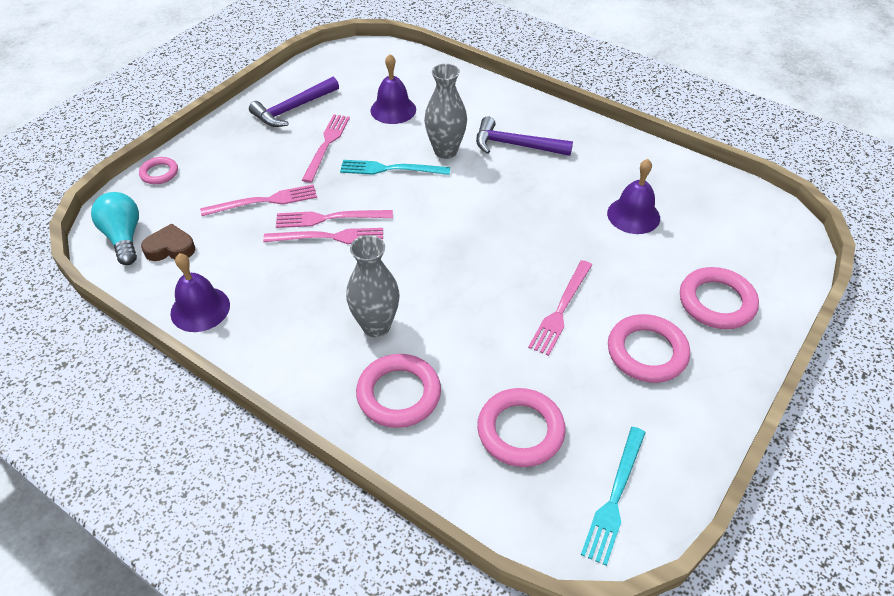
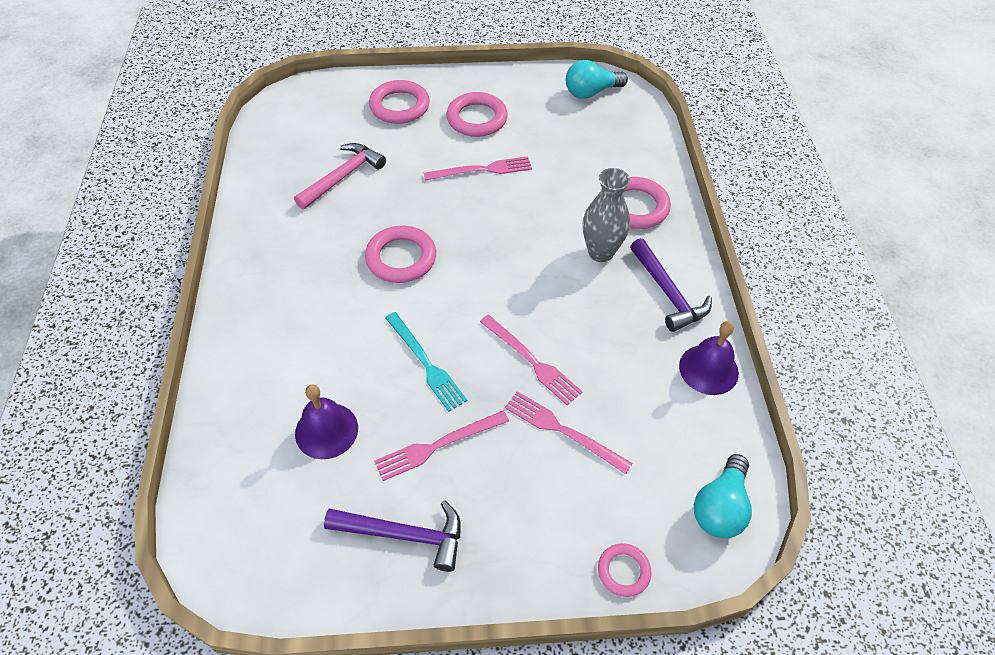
camera: 130 degrees left, 5 degrees up
(170, 248) = (687, 453): brown heart -> none
(329, 237) = (552, 344): pink fork -> none
(445, 151) = (361, 338): grey vase -> none
(515, 145) = (308, 292): purple hammer -> purple hammer (668, 293)
(520, 431) = (594, 143): pink ring -> pink ring (401, 258)
(615, 497) = (591, 92): turquoise fork -> turquoise light bulb
(633, 215) = (343, 177): purple bell -> pink hammer

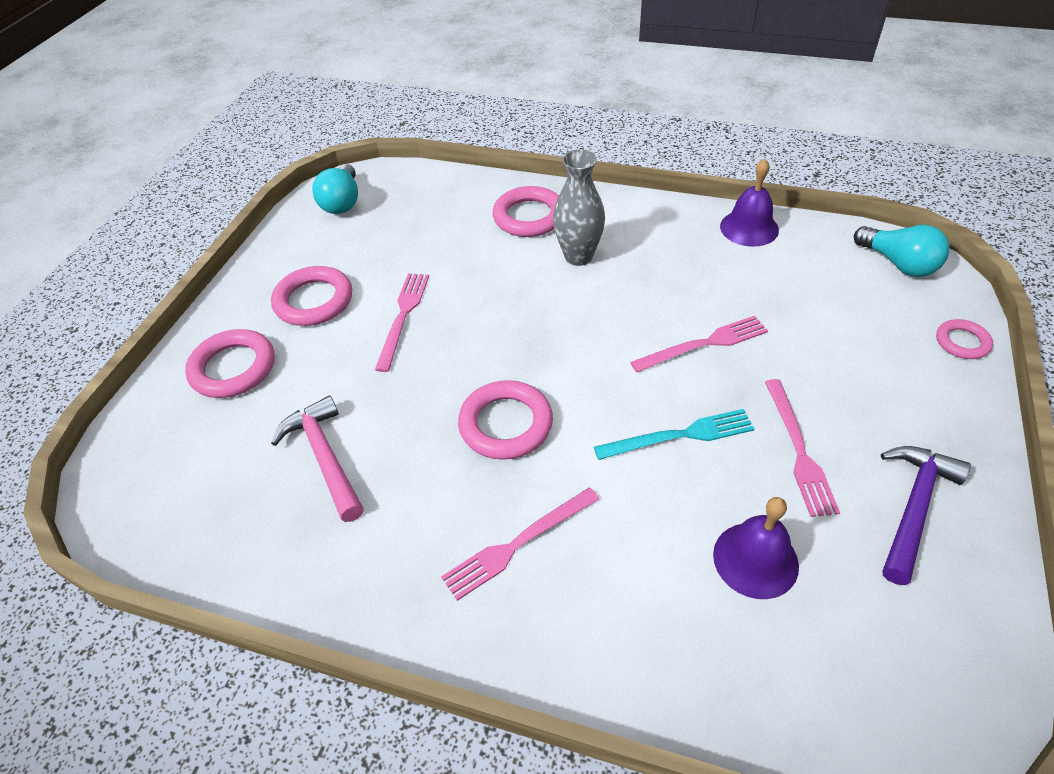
camera: 65 degrees left, 5 degrees down
(562, 430) = (798, 343): pink fork -> pink fork (518, 544)
(668, 293) = (650, 227): purple hammer -> none

